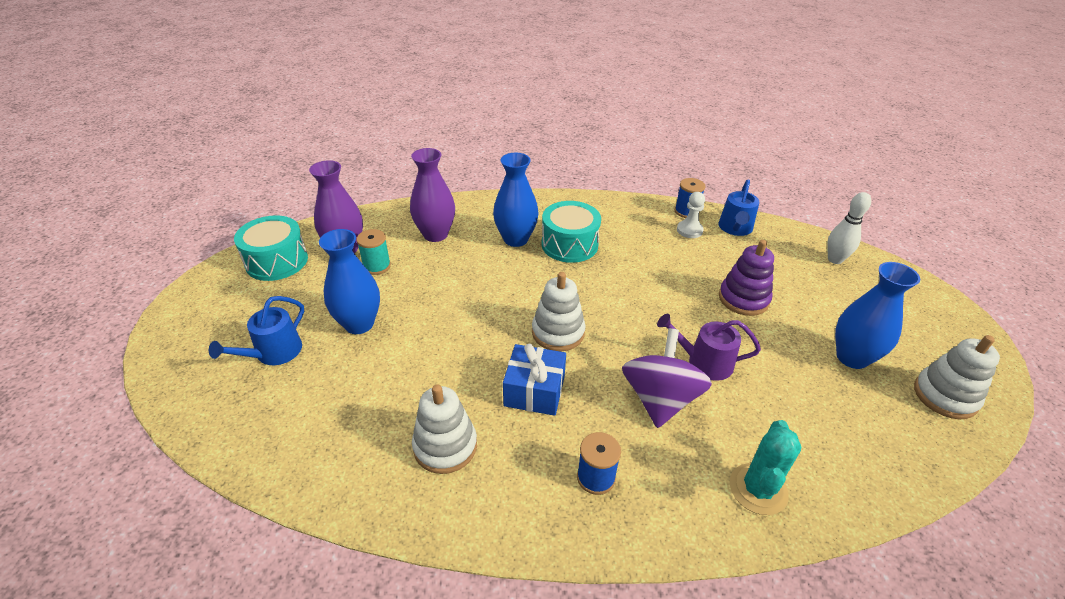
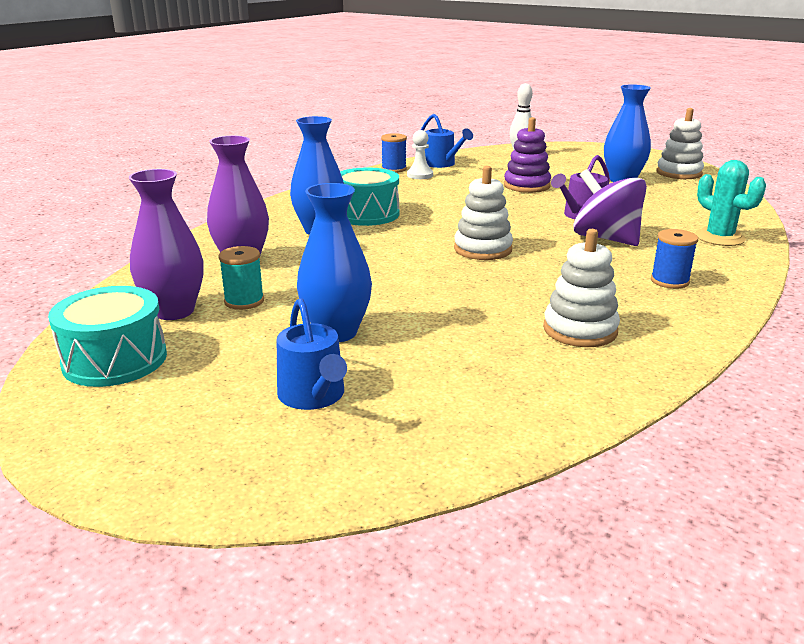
camera: 55 degrees left, 15 degrees down
(534, 391) = (547, 277): blue gift -> none

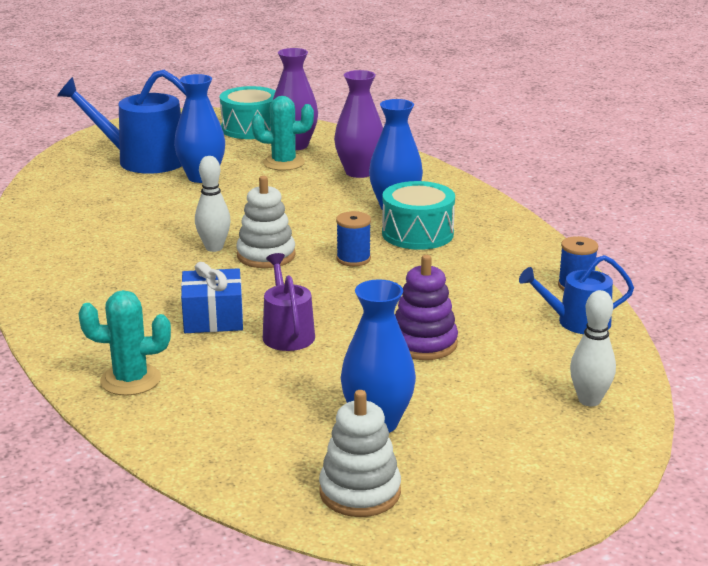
camera: 120 degrees right, 0 degrees up
(244, 301) = (283, 163): turquoise spool -> turquoise cactus
(314, 396) = (143, 160): blue watering can -> blue watering can, size x1.71
(420, 175) = (533, 293): white pawn -> none
(500, 271) = (214, 248): none -> white bowling pin
(580, 330) = (92, 241): white stacking toy -> none
(605, 238) = (213, 318): purple spinning top -> blue gift
(669, 281) = (97, 304): blue spool -> blue spool (353, 259)

